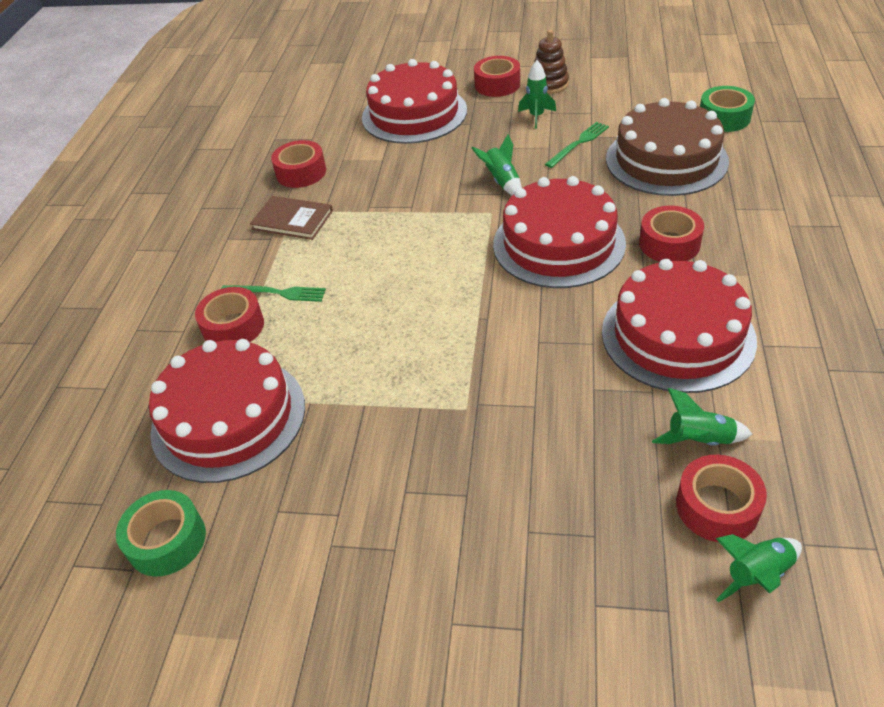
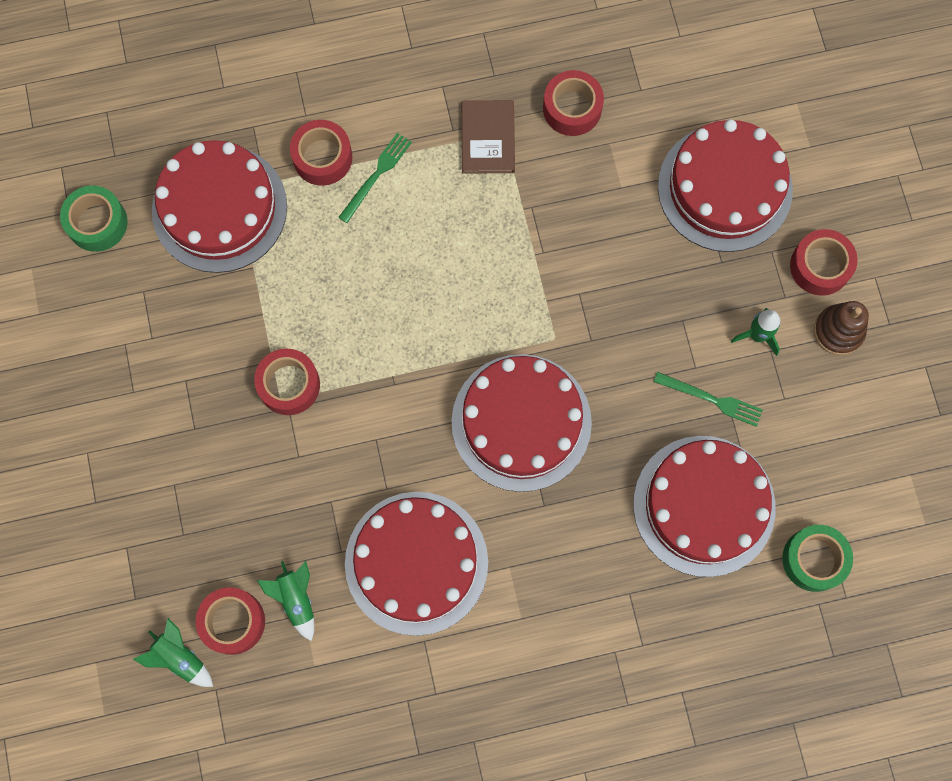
camera: 65 degrees right, 30 degrees up
(277, 293) = (376, 175): green fork -> green fork turned 135 degrees counterclockwise
(502, 182) = (613, 334): green rocket -> none
(666, 160) = (704, 505): brown cake -> red cake
(669, 244) = (550, 533): red tape -> red tape (289, 385)

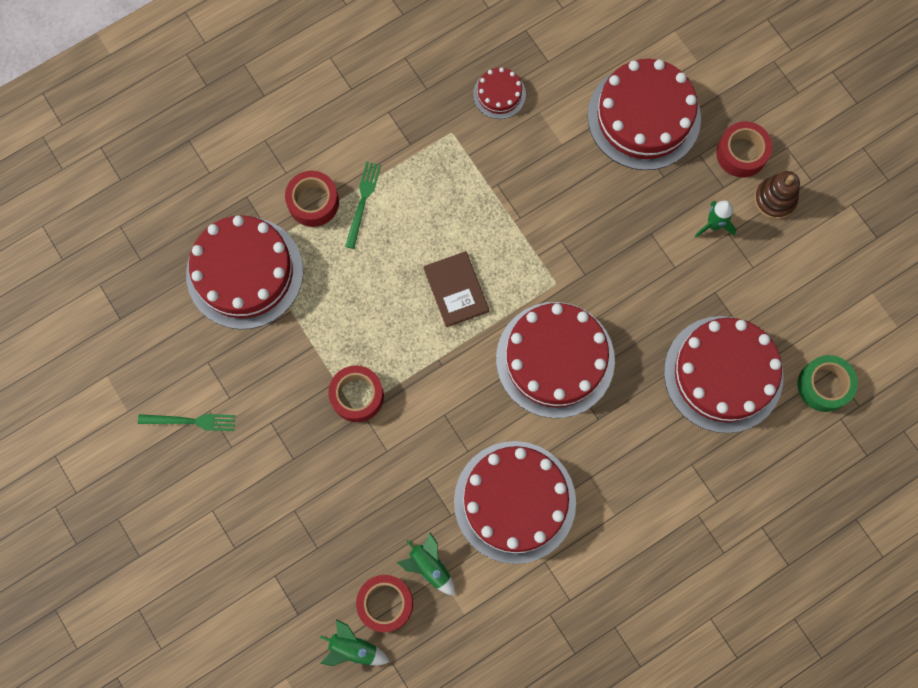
camera: 20 degrees left, 0 degrees up
(97, 223) = (148, 319): green tape -> none
(488, 138) = (441, 141): brown book -> brown book (456, 290)
(572, 108) = (499, 94): red tape -> red cake
(711, 399) = (697, 288): green fork -> green fork (191, 421)

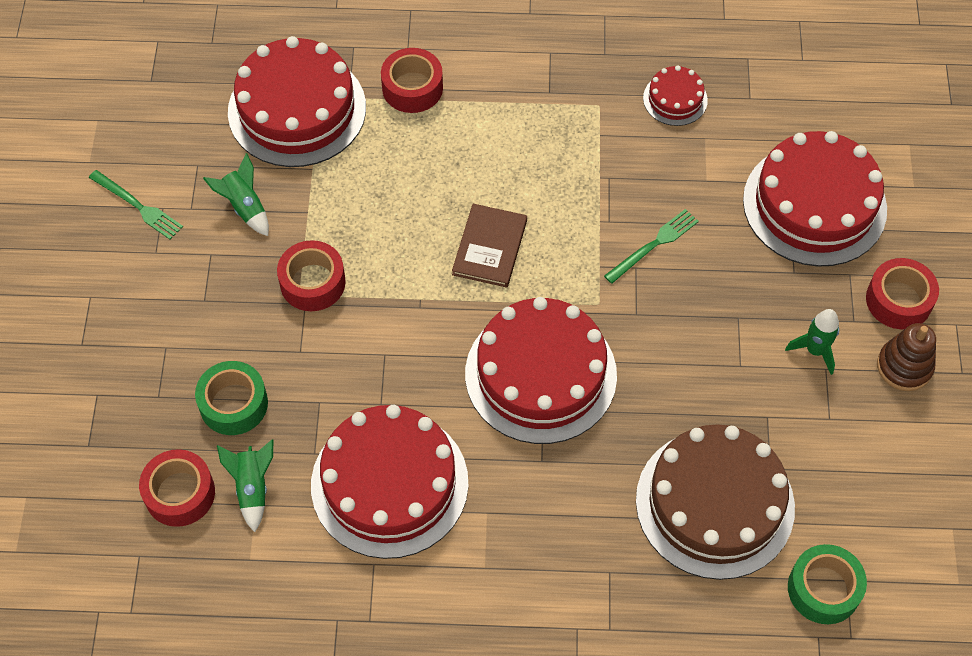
camera: 35 degrees right, 15 degrees down
(353, 648) = (113, 514): green rocket -> green rocket (245, 207)
(363, 201) = (461, 115): green fork -> green fork (654, 245)
(372, 518) = (233, 404): none -> green tape
(723, 374) = (715, 503): red cake -> brown cake

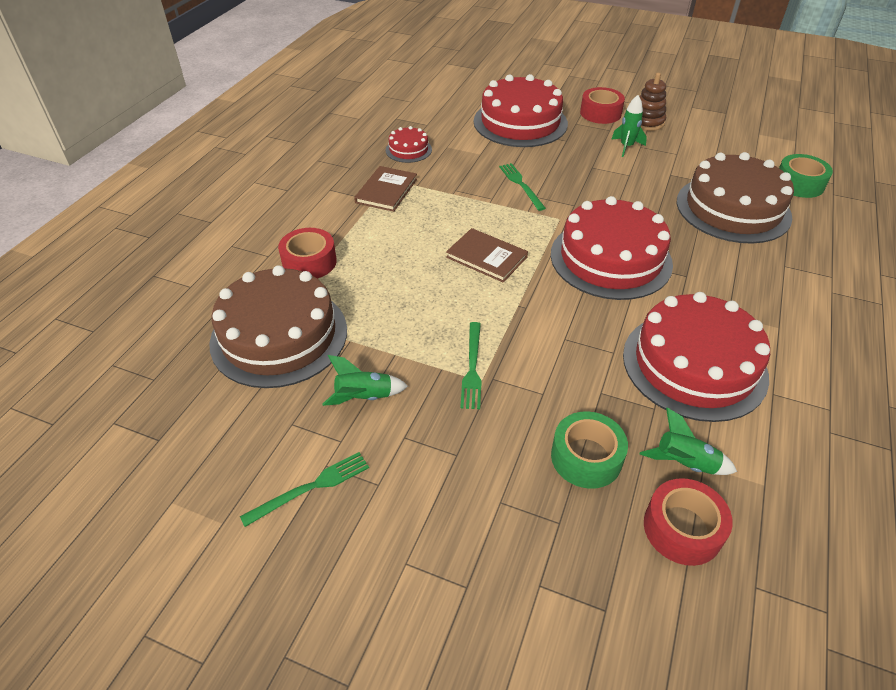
camera: 70 degrees left, 15 degrees down
(297, 109) = (279, 336): red cake -> brown cake
(312, 282) = (472, 368): red tape -> green fork
(573, 108) = (386, 191): none -> brown book

